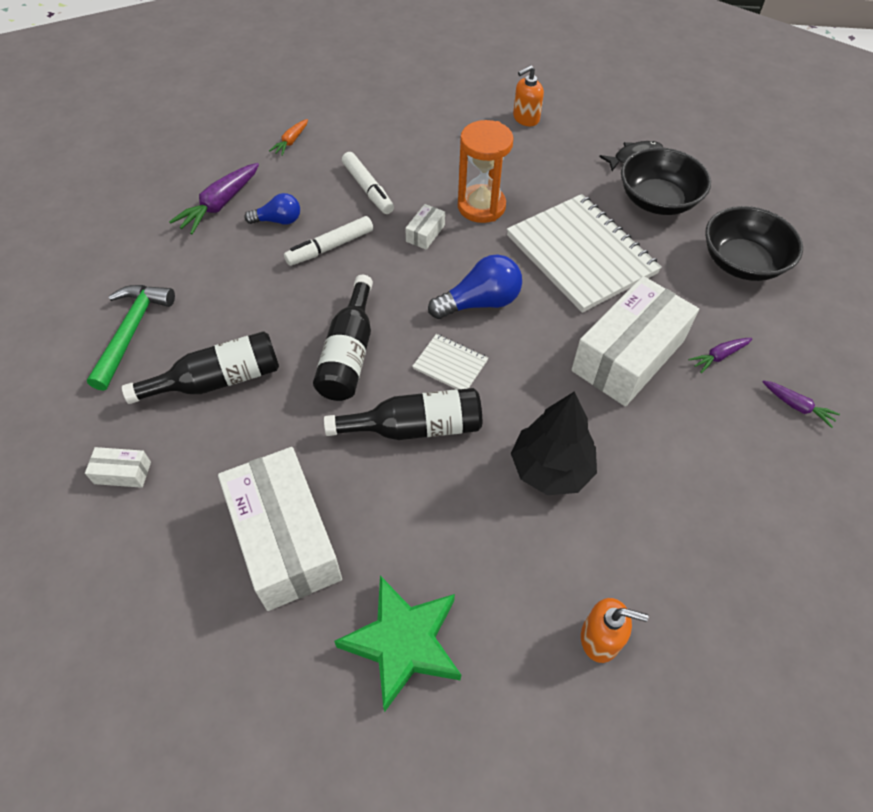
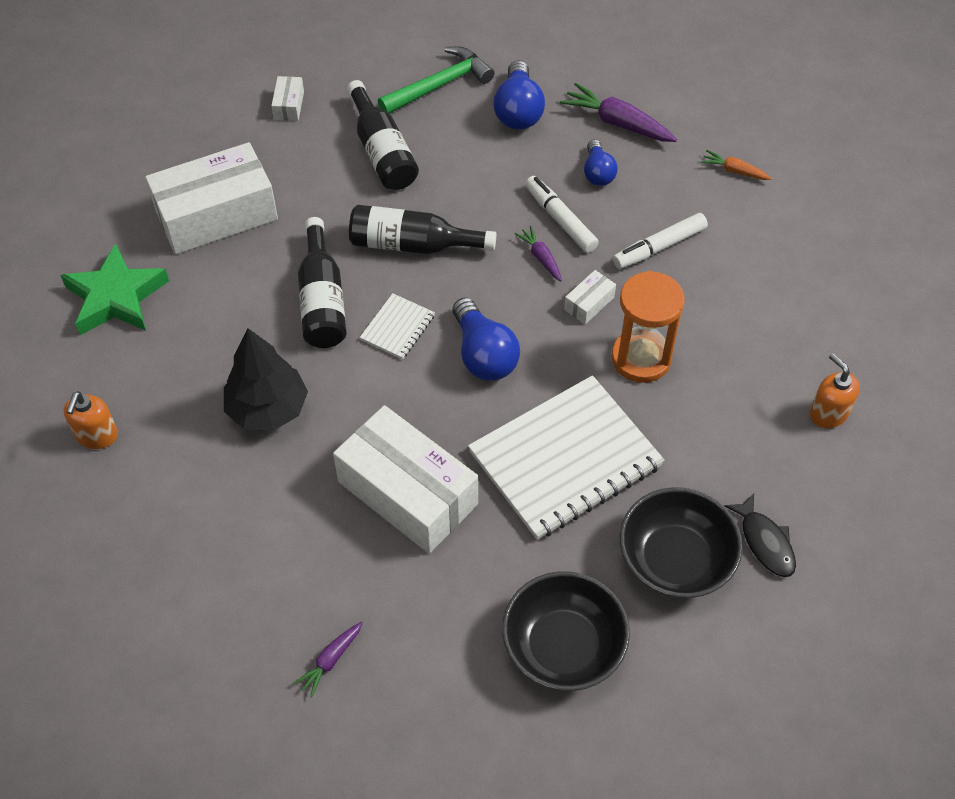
camera: 90 degrees right, 0 degrees up
(131, 331) = (440, 85): green hammer -> green hammer turned 45 degrees counterclockwise
(186, 271) = (518, 110): none -> blue light bulb
(425, 233) = (589, 303): white box -> white box turned 75 degrees counterclockwise
(718, 356) = (405, 588): purple carrot -> purple carrot (540, 257)

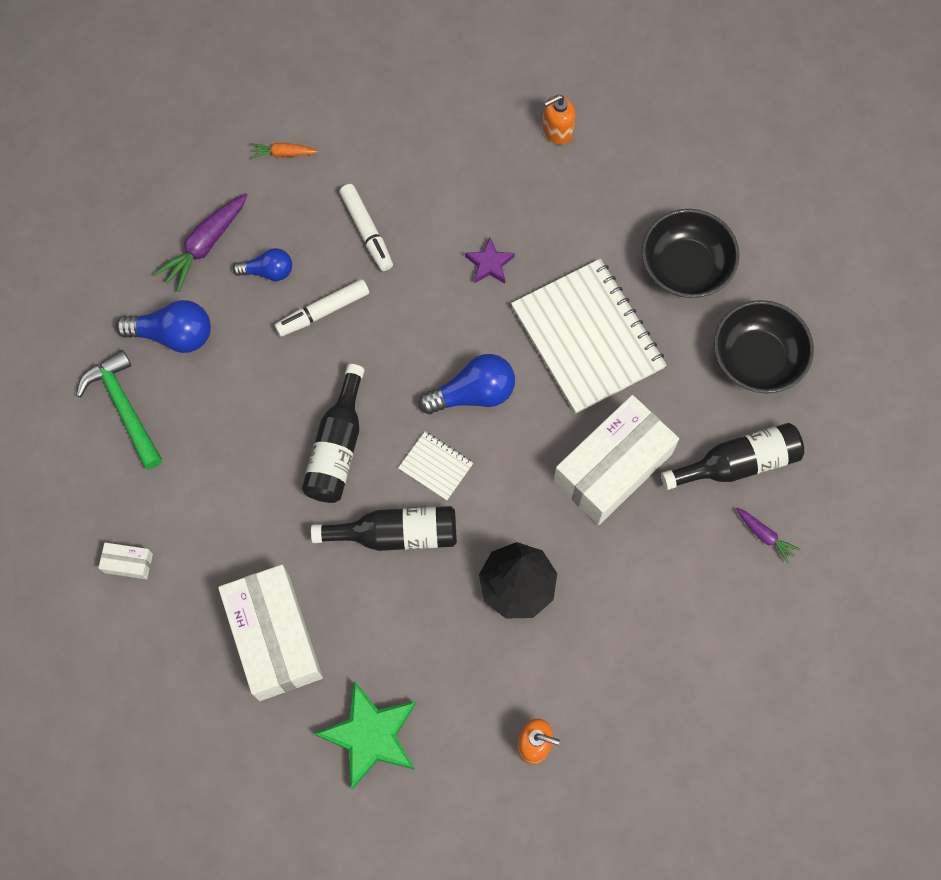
camera: 85 degrees left, 15 degrees up
(382, 151) = (210, 470): black bottle -> black bottle (737, 463)
(540, 257) = (367, 334): purple carrot -> none
(589, 303) = (425, 298): white box -> none
(641, 358) = (489, 264): orange hourglass -> purple star
(734, 171) = (283, 153): orange carrot -> orange carrot turned 60 degrees clockwise
(765, 542) = (673, 199): black fish -> none

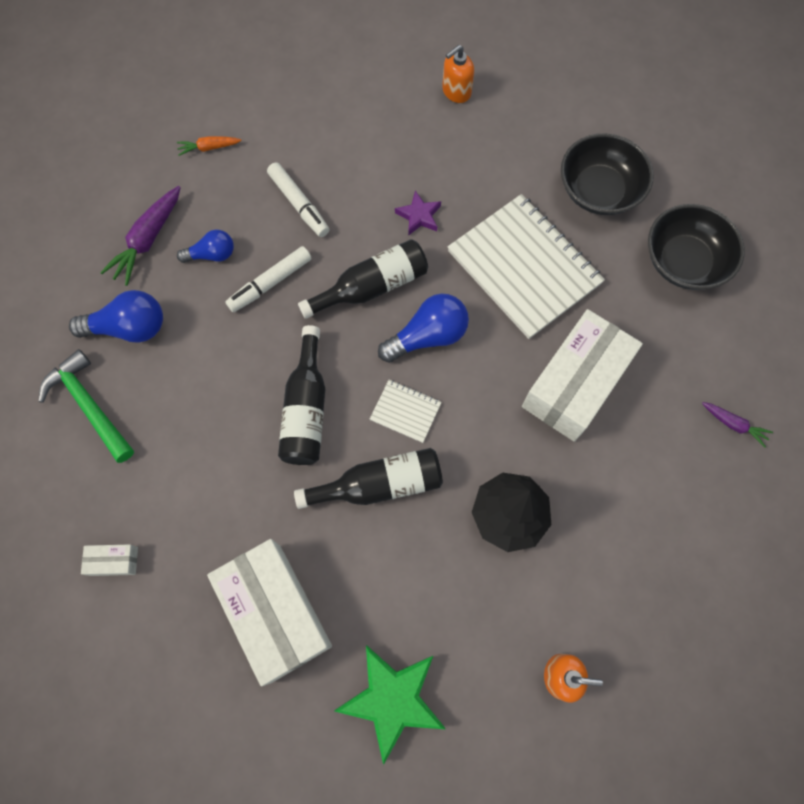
camera: 10 degrees left, 0 degrees up
(737, 463) = (691, 360): black bottle -> black bottle (372, 287)

